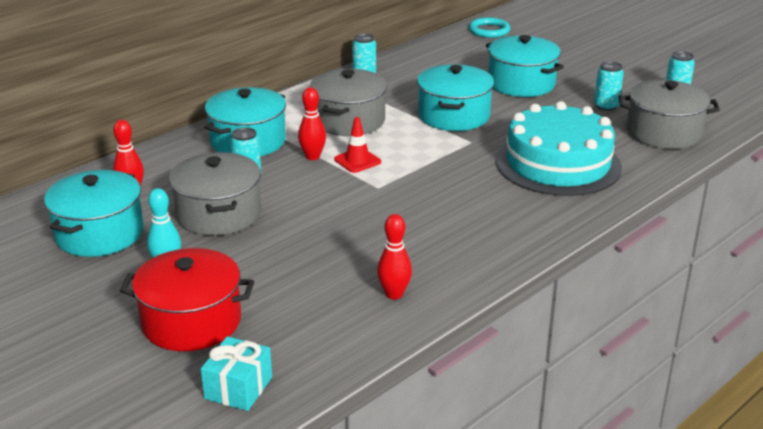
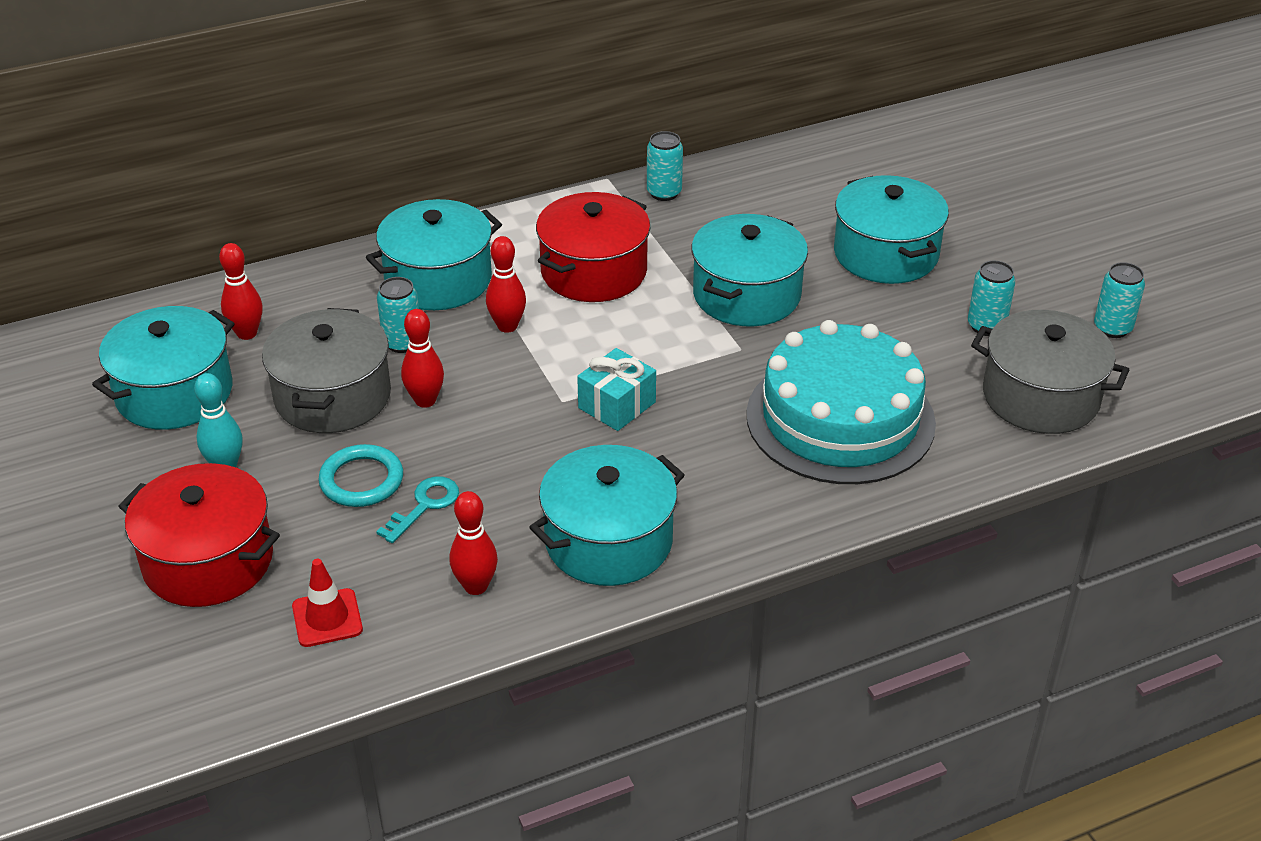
camera: 20 degrees right, 10 degrees up
(238, 388) = (207, 676): turquoise gift -> turquoise gift (617, 405)
(285, 204) = (425, 400): none -> red bowling pin
(326, 259) = (424, 505): none -> turquoise key
(349, 120) = (593, 271): grey pot -> red pot
(357, 161) = (562, 347): red traffic cone -> red traffic cone (327, 618)
(463, 252) = (608, 541): none -> turquoise pot
(489, 30) = (904, 138): turquoise ring -> turquoise ring (361, 480)

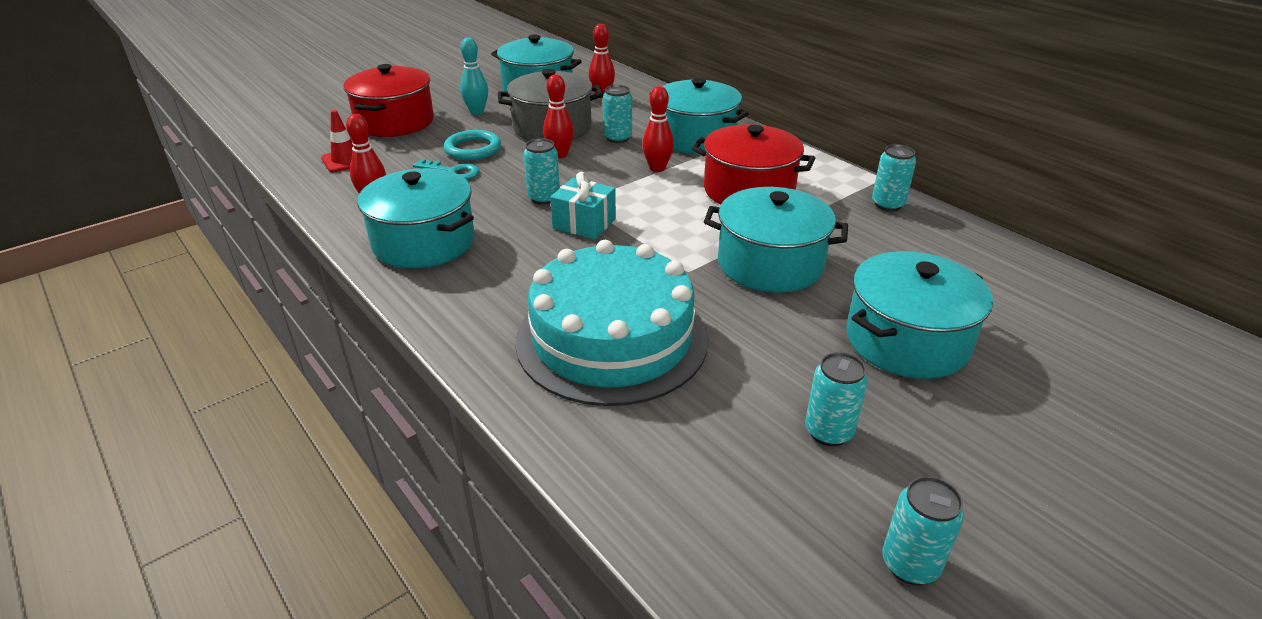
camera: 75 degrees right, 5 degrees down
(540, 429) = (543, 198): none -> turquoise can
(1040, 397) = (716, 492): grey pot -> none

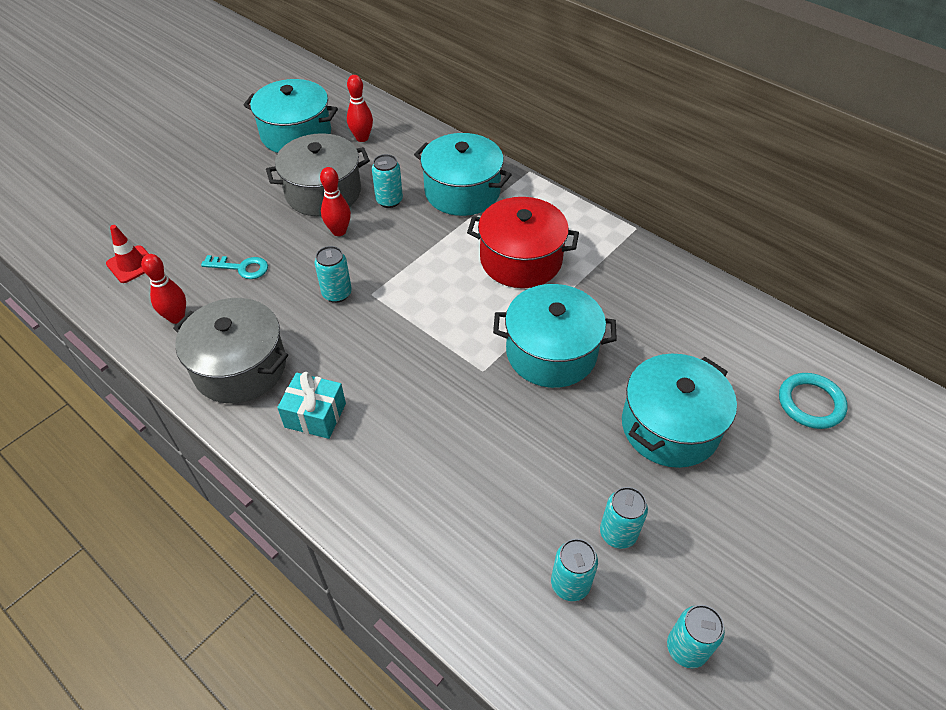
camera: 10 degrees left, 15 degrees up
(395, 122) = (164, 201): red pot -> none
(424, 242) = (240, 367): turquoise pot -> grey pot
(473, 149) = (253, 233): turquoise ring -> turquoise ring (810, 403)
(477, 112) = (243, 176): turquoise bowling pin -> none
(584, 223) = (381, 323): turquoise gift -> turquoise gift (315, 415)
(612, 339) = (432, 460): turquoise cake -> none
(657, 168) = (434, 240): red bowling pin -> none
(887, 204) = (643, 263): turquoise can -> turquoise can (570, 584)

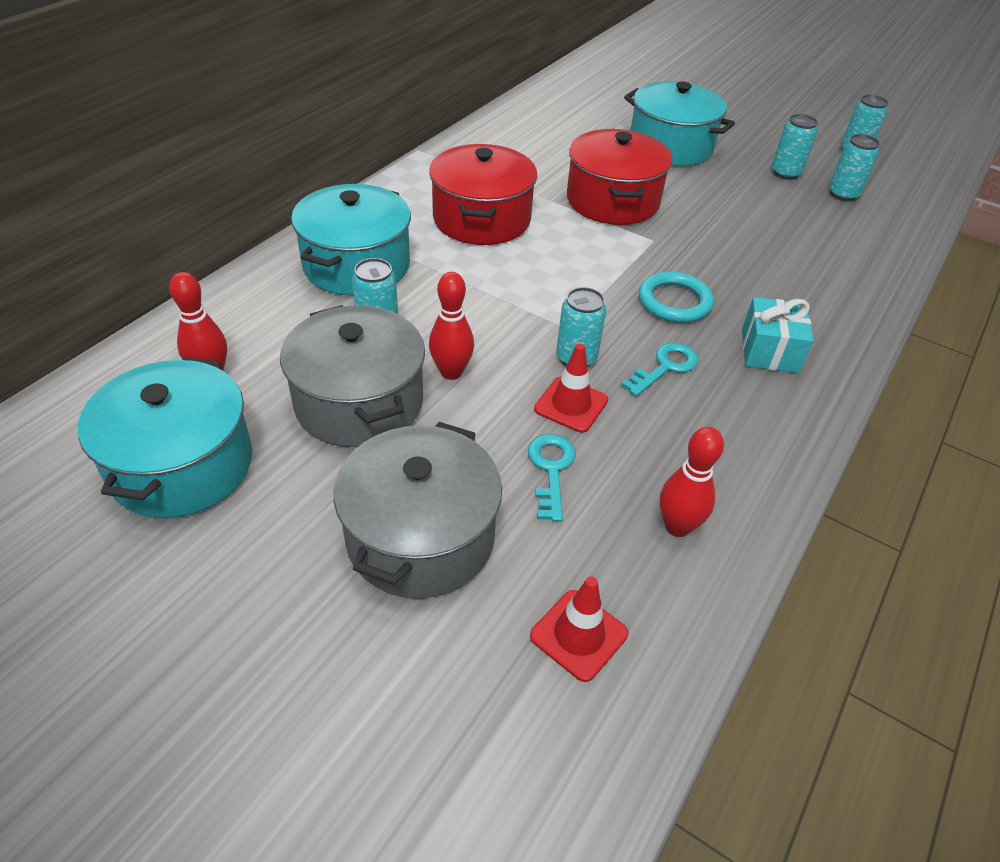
camera: 100 degrees left, 5 degrees down
(240, 367) = (734, 430): grey pot -> grey pot (420, 537)
(292, 284) = (571, 405): none -> red traffic cone
(314, 342) = (665, 367): none -> turquoise key
(551, 352) = (612, 201): turquoise pot -> red pot
(810, 403) = (617, 91): turquoise ring -> turquoise ring (674, 301)

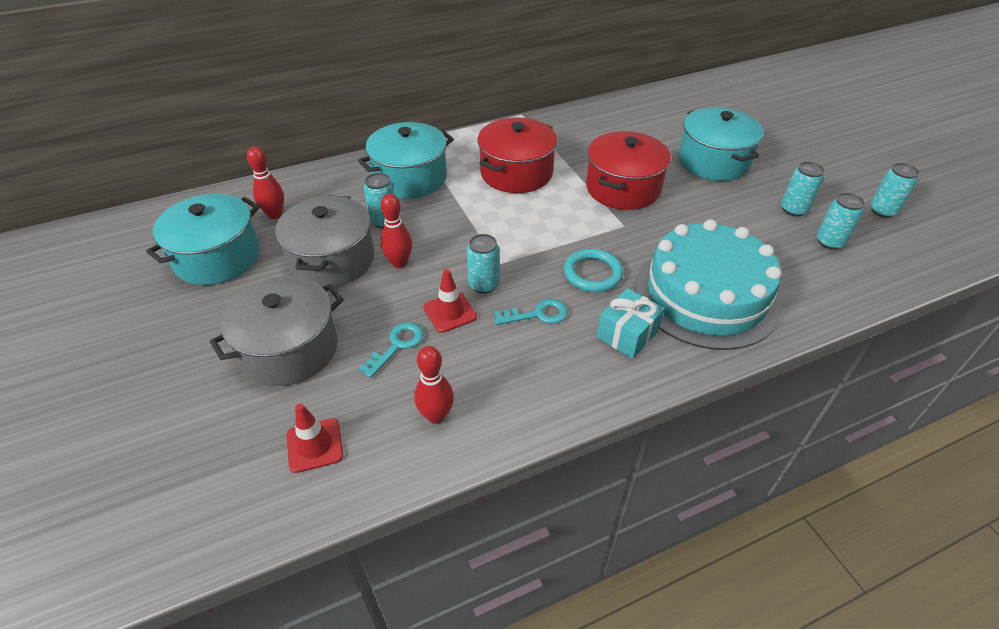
camera: 35 degrees right, 0 degrees up
(796, 283) = (706, 295): none -> turquoise cake

